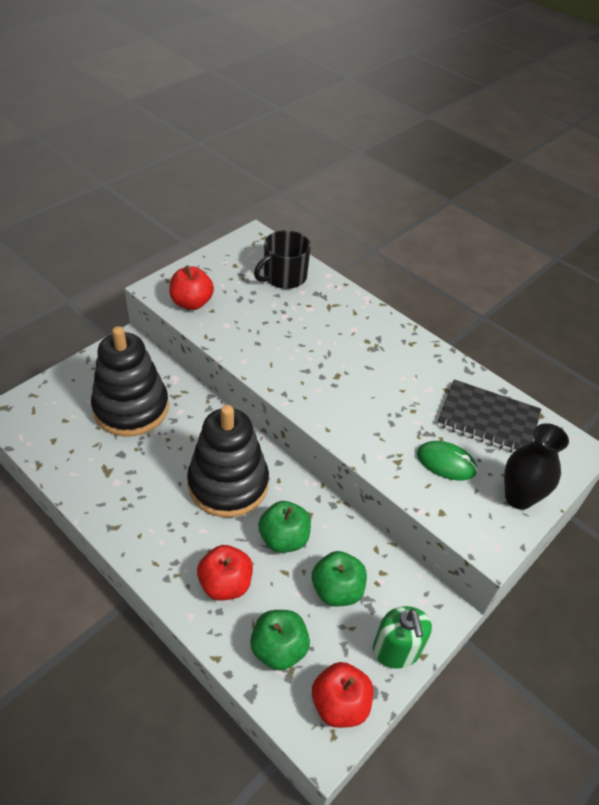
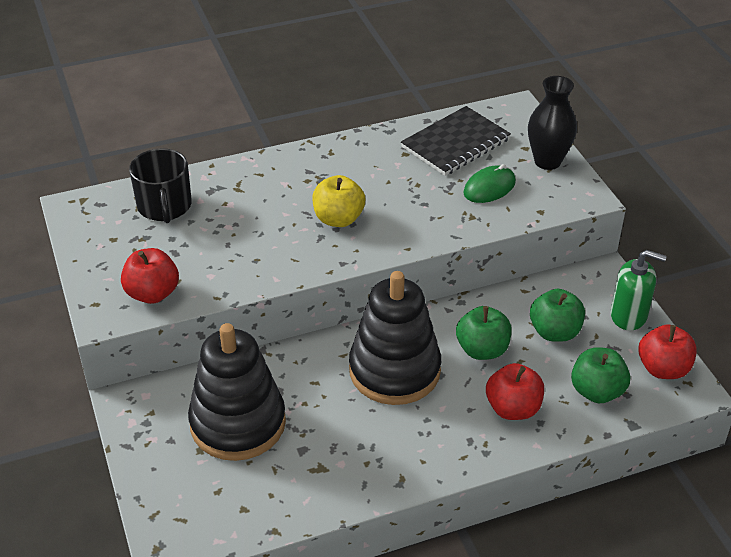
camera: 60 degrees left, 5 degrees down
(334, 374) = (338, 219): none -> yellow apple

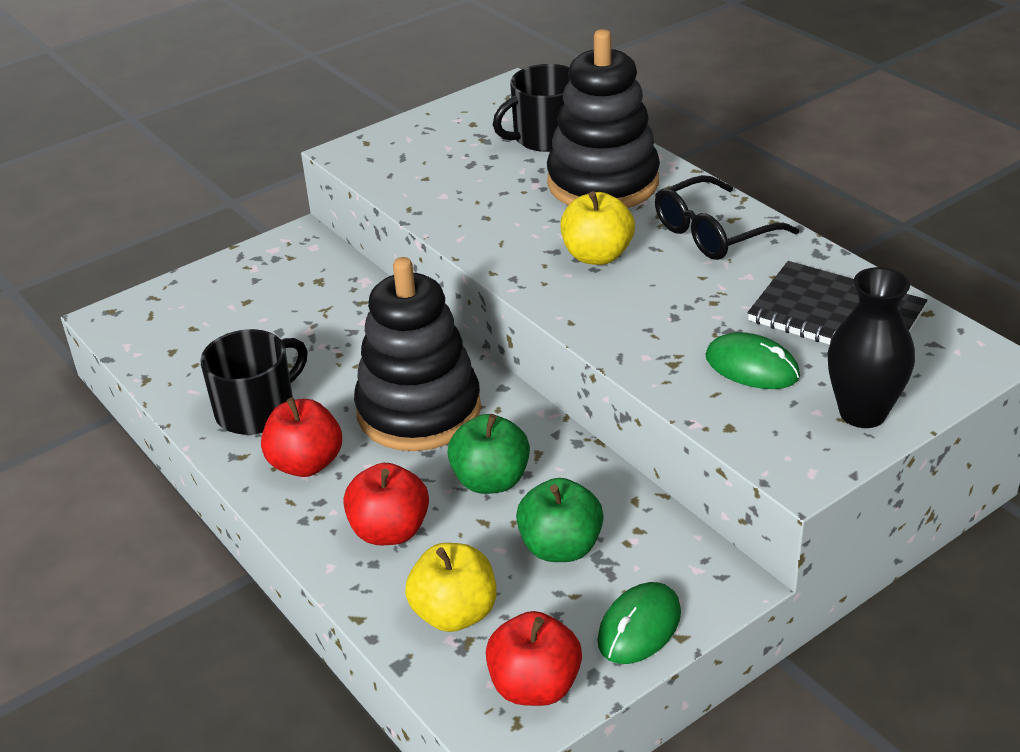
camera: 75 degrees right, 5 degrees down
(152, 293) = (396, 169): red apple -> red apple (306, 464)
(238, 423) = (292, 315): black stacking toy -> black stacking toy (603, 183)
(342, 164) = (713, 233): none -> black glasses
(350, 462) = (257, 410): none -> black mug
(597, 391) = (454, 613): green apple -> yellow apple
(629, 315) = (639, 627): green soap dispenser -> green mouse

